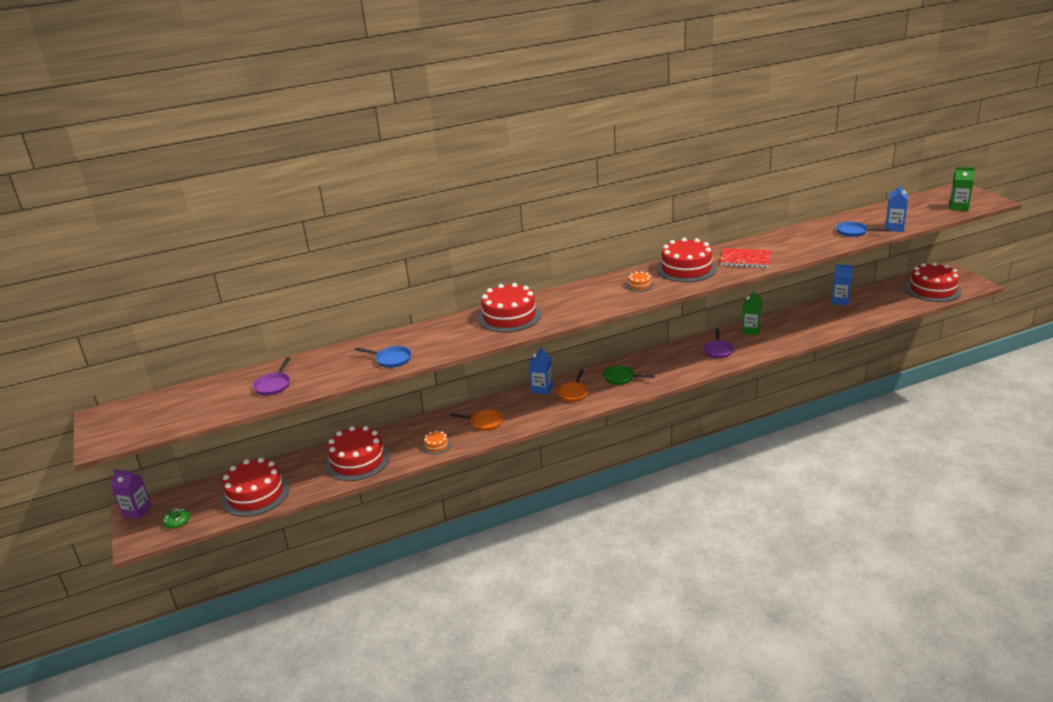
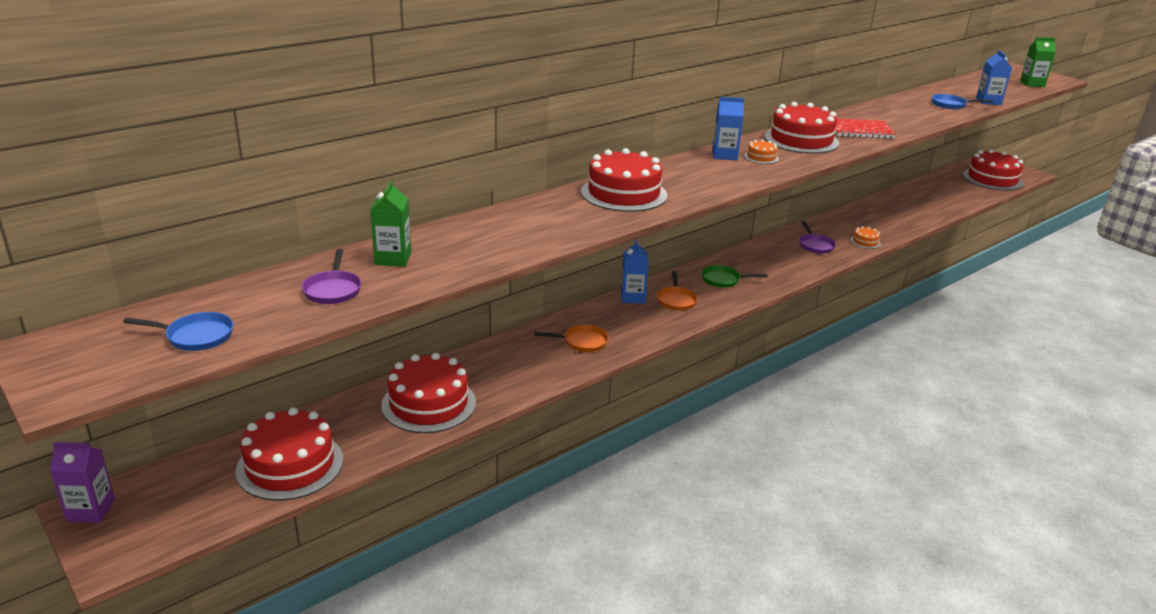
camera: 20 degrees left, 0 degrees up
(177, 522) = (172, 520): green donut -> none
(391, 359) = (496, 249): blue pan -> blue pan (196, 336)
(436, 446) = (533, 376): orange cake -> orange cake (865, 242)
(751, 330) = (836, 223): green carton -> green carton (393, 259)
(840, 301) = (908, 191): blue carton -> blue carton (724, 155)

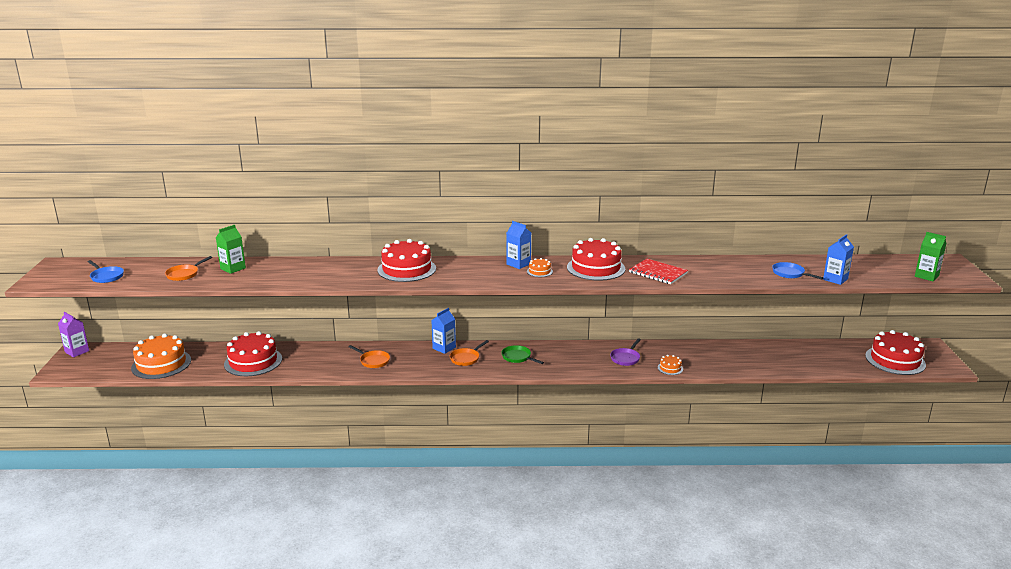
camera: 40 degrees right, 5 degrees down
(290, 465) = (161, 364): red cake -> orange cake
(333, 290) = (184, 274): purple pan -> orange pan

